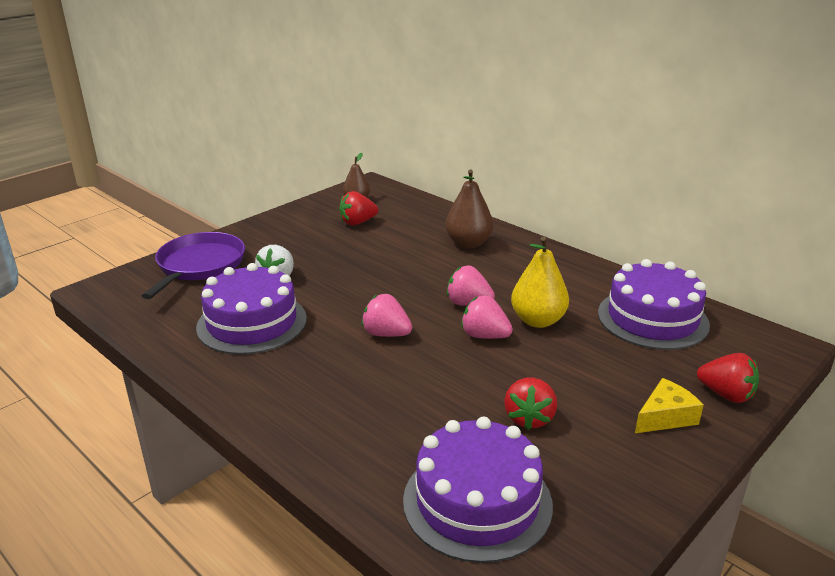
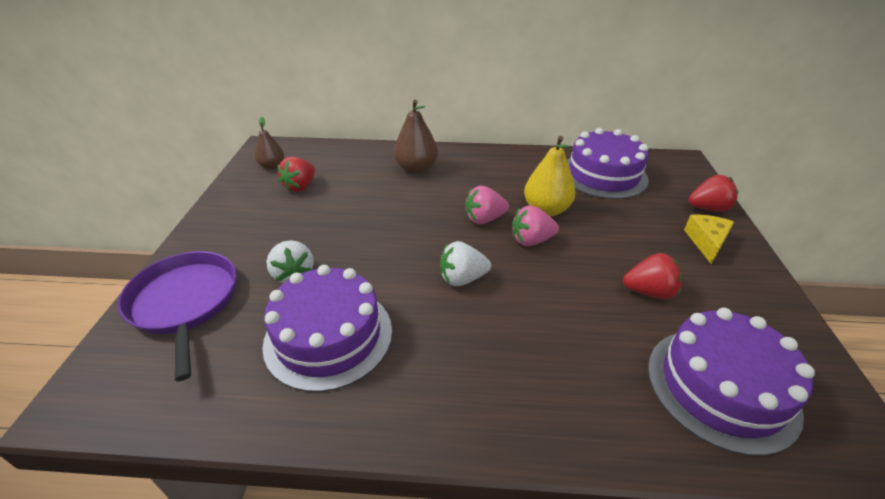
camera: 40 degrees left, 10 degrees up
(386, 334) = (462, 278): pink strawberry -> white strawberry
(529, 418) = (649, 292): red strawberry -> red strawberry turned 60 degrees counterclockwise

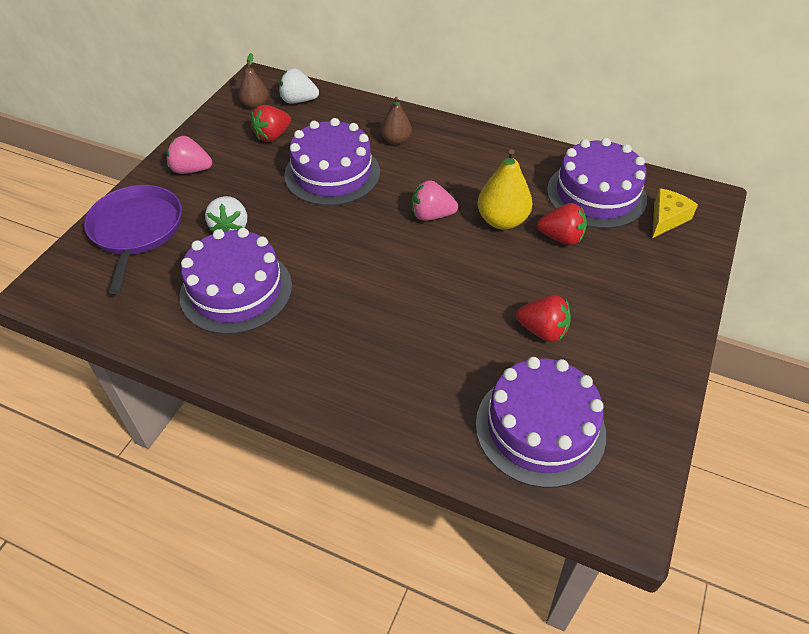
camera: 20 degrees right, 10 degrees up
(373, 205) = (332, 173): none -> purple cake
(416, 169) = (396, 140): brown pear -> brown pear, size x0.64
(462, 278) = (374, 271): white strawberry -> white strawberry (298, 101)
(531, 240) = (464, 250): pink strawberry -> pink strawberry (191, 170)
(706, 242) = (647, 298): yellow cheese -> yellow cheese (666, 218)
(708, 208) = (684, 262): red strawberry -> red strawberry (561, 238)

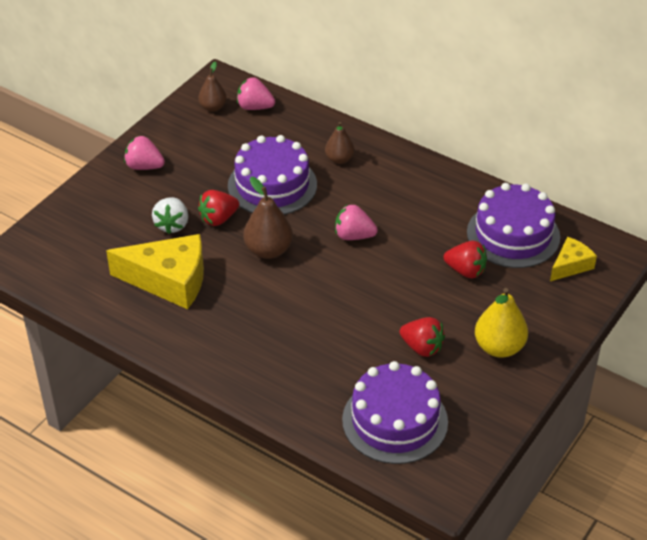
camera: 10 degrees right, 5 degrees down
(136, 230) = (90, 217): purple pan -> none
(236, 290) = (169, 280): purple cake -> yellow cheese
(272, 136) = (224, 141): red strawberry -> red strawberry (218, 219)
(298, 101) = (255, 107): white strawberry -> pink strawberry
(343, 242) = (268, 250): none -> brown pear
(502, 221) = (416, 248): yellow pear -> yellow pear (499, 347)

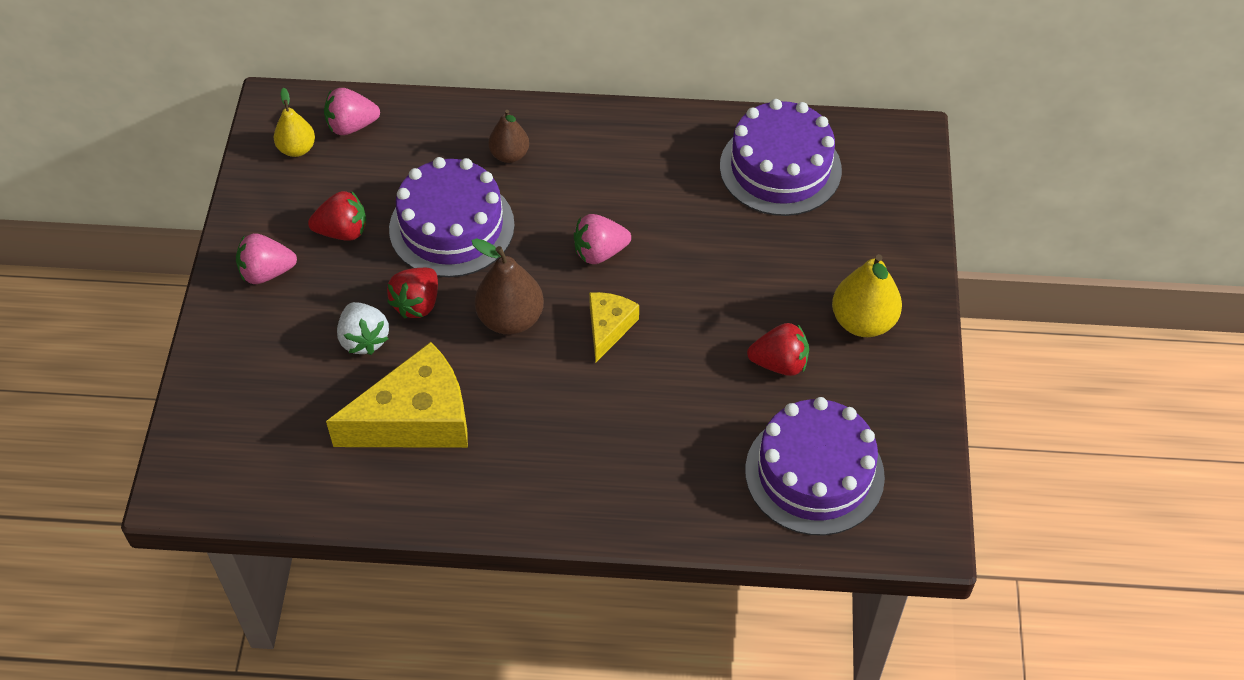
camera: 30 degrees left, 10 degrees up
(213, 107) = (297, 149): brown pear -> yellow pear
(465, 271) = (760, 240): red strawberry -> red strawberry (343, 231)
(570, 265) = (869, 179): yellow cheese -> yellow cheese (608, 327)

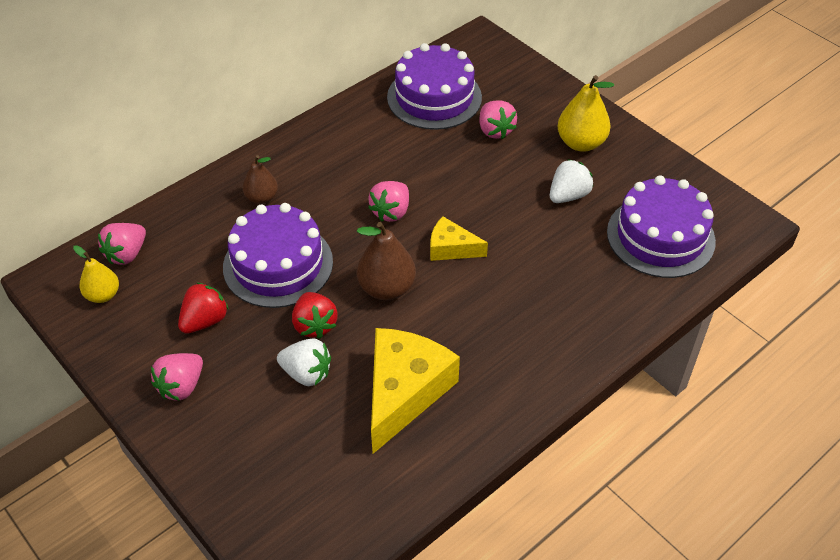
camera: 45 degrees left, 5 degrees down
(608, 327) = (451, 248): yellow cheese -> yellow cheese turned 45 degrees counterclockwise
(779, 363) = (568, 195): red strawberry -> white strawberry
(795, 245) = (495, 130): none -> pink strawberry

